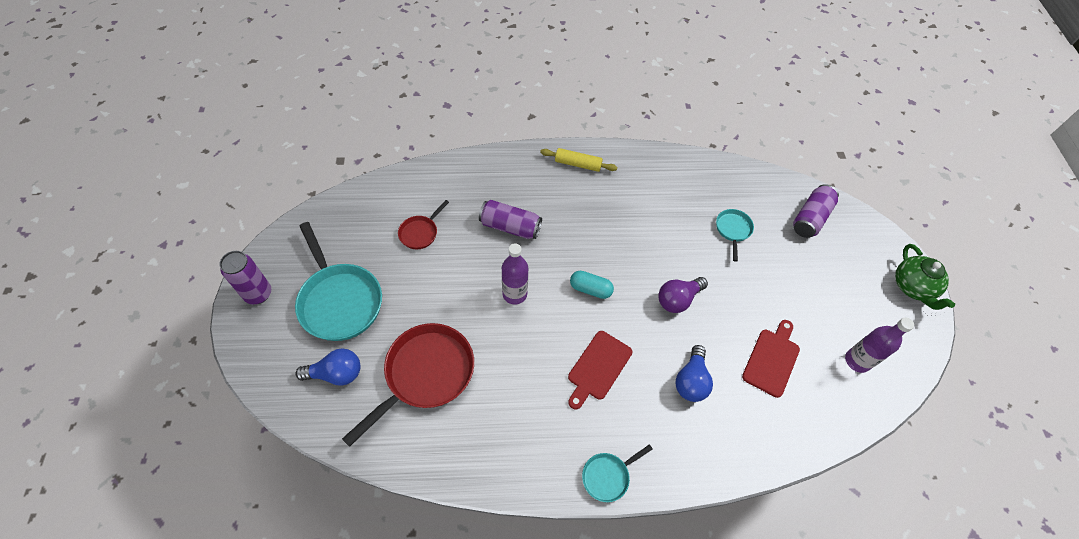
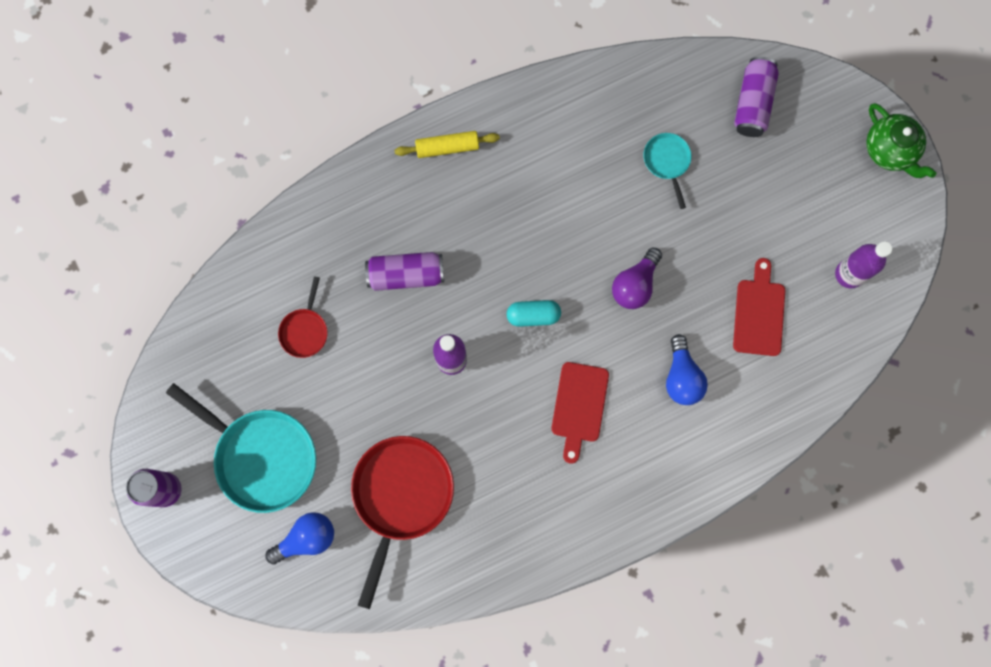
camera: 20 degrees left, 20 degrees up
(608, 476) = (634, 517): turquoise pan -> none

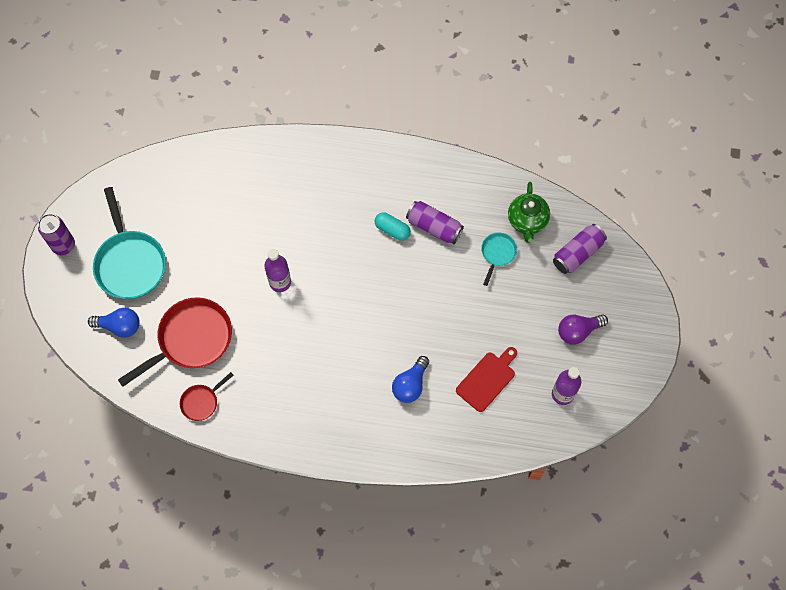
camera: 35 degrees right, 10 degrees down
(305, 330) = (209, 209): red pan -> red pan (201, 402)
(406, 275) = (290, 216): purple can -> purple can (434, 227)
(447, 147) = (370, 160): yellow rolling pin -> none
(533, 315) = (347, 289): turquoise capsule -> turquoise capsule (392, 230)
(579, 406) = (335, 360): red cutting board -> none
(635, 284) = (423, 312): purple light bulb -> purple light bulb (578, 331)
(890, 150) = (645, 337): green teapot -> green teapot (527, 221)

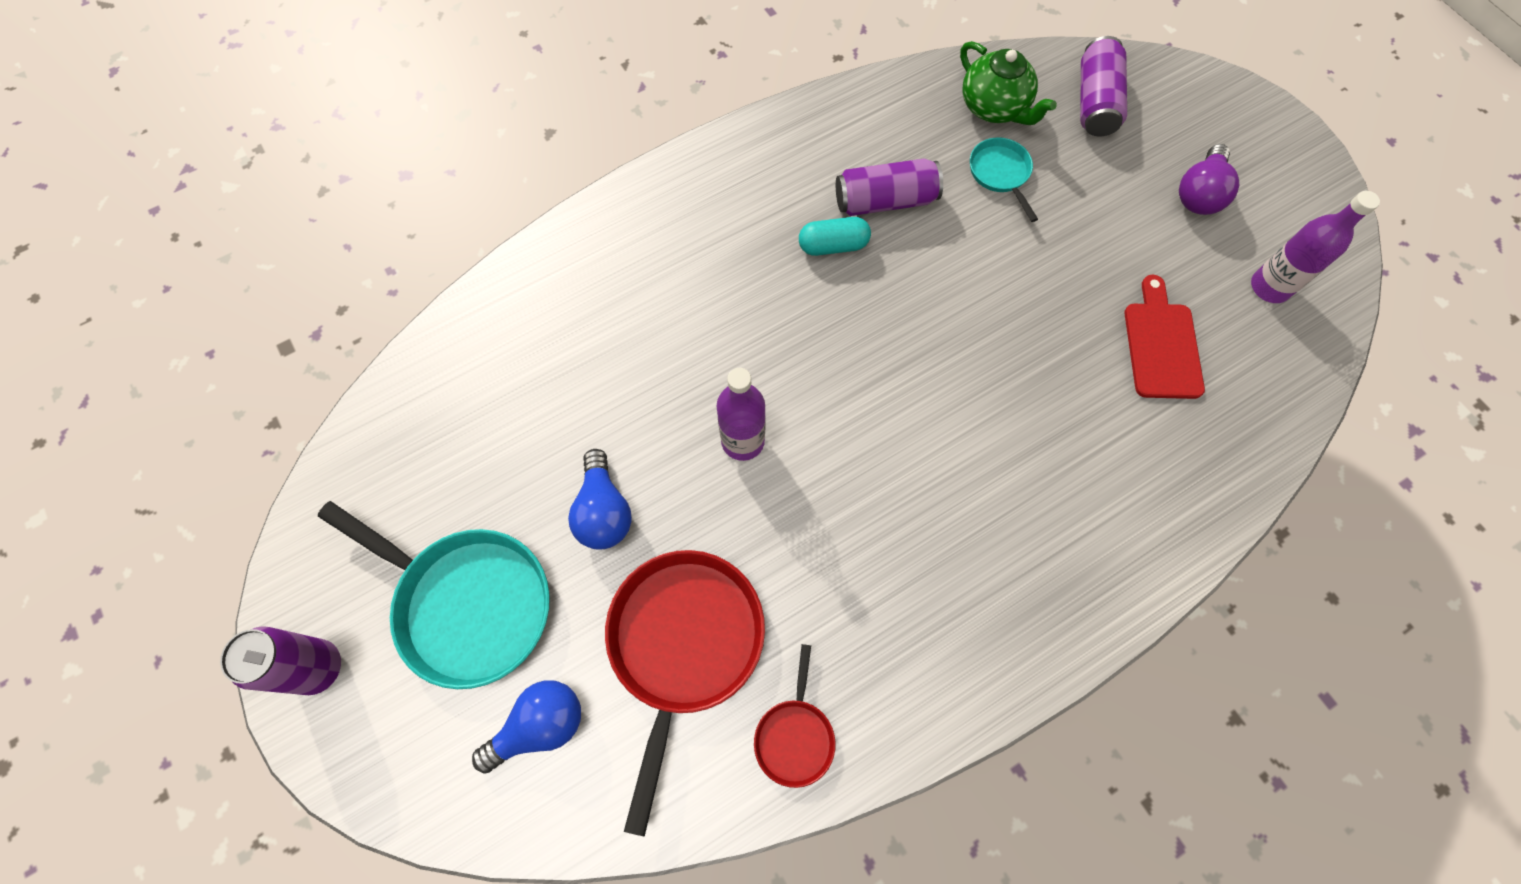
camera: 40 degrees left, 0 degrees up
(410, 385) = (1073, 437): blue light bulb -> blue light bulb (603, 511)

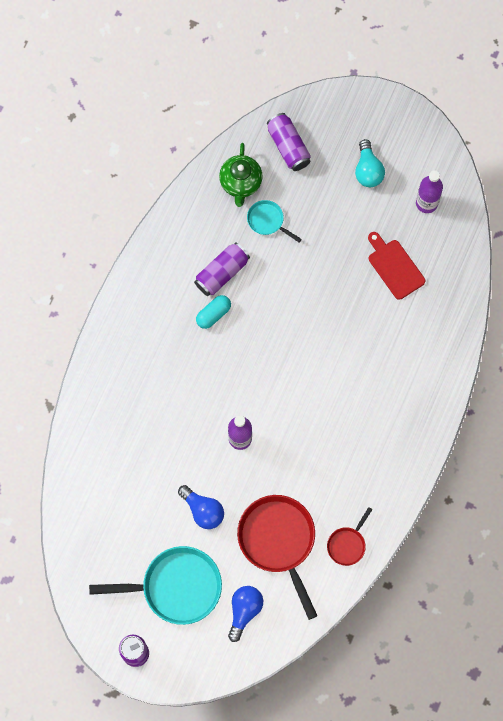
camera: 35 degrees left, 5 degrees up
(794, 736) = (347, 544): red pan -> red pan turned 60 degrees clockwise
(994, 108) = (240, 183): green teapot -> green teapot turned 75 degrees clockwise
(1199, 194) = (368, 170): purple light bulb -> turquoise light bulb

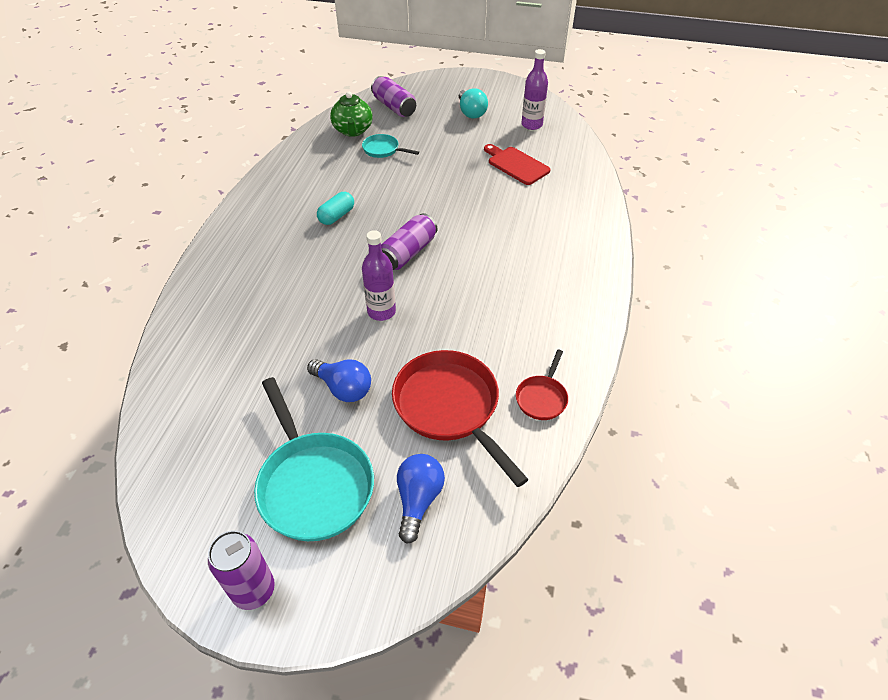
camera: 10 degrees left, 25 degrees down
(176, 587) = (313, 484): turquoise pan -> turquoise pan turned 75 degrees clockwise
(222, 273) = (342, 187): purple can -> purple can (408, 253)

